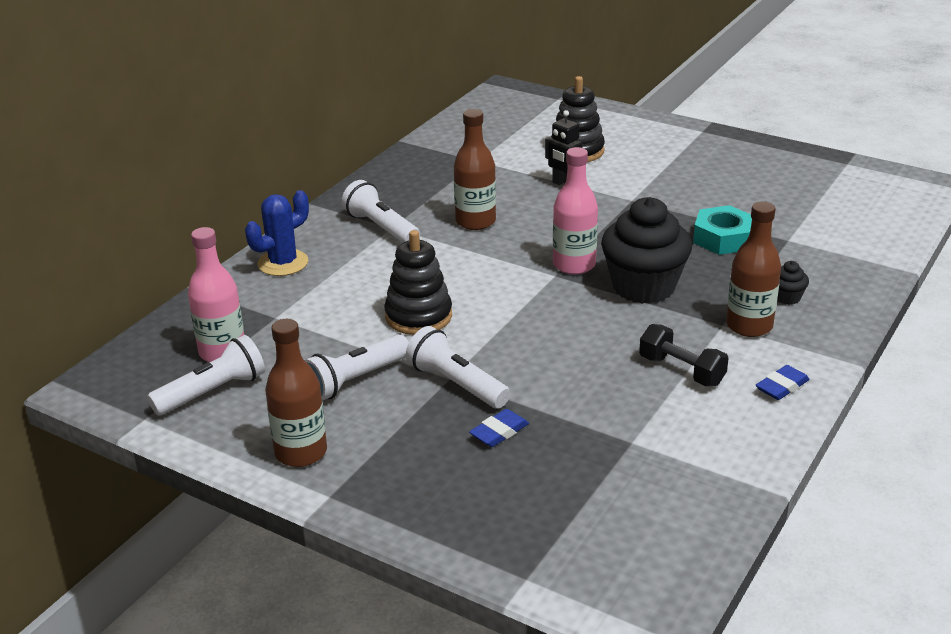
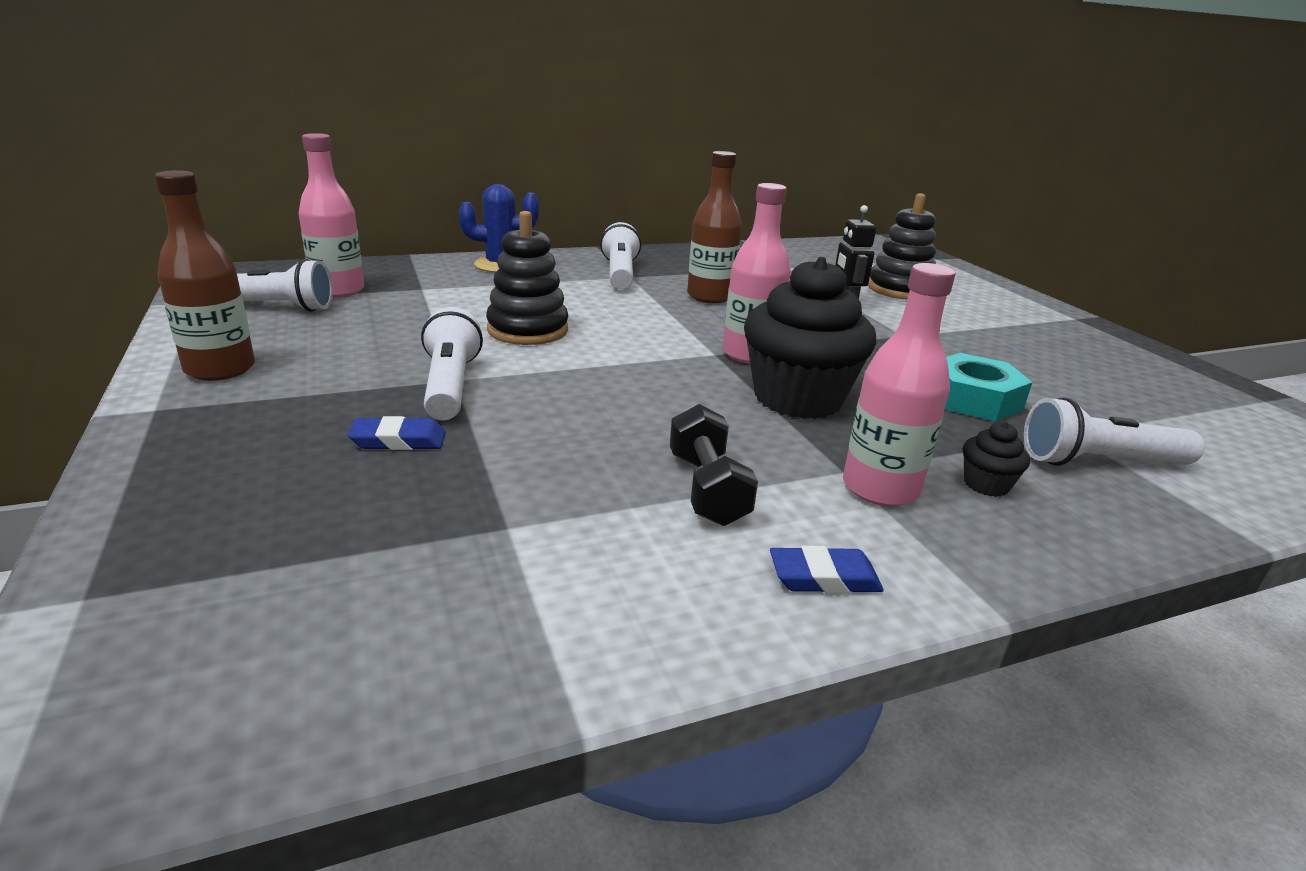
camera: 35 degrees right, 5 degrees down
(355, 380) = (380, 345): white flashlight -> white flashlight (1099, 462)
(749, 326) = (880, 488): brown bottle -> pink bottle

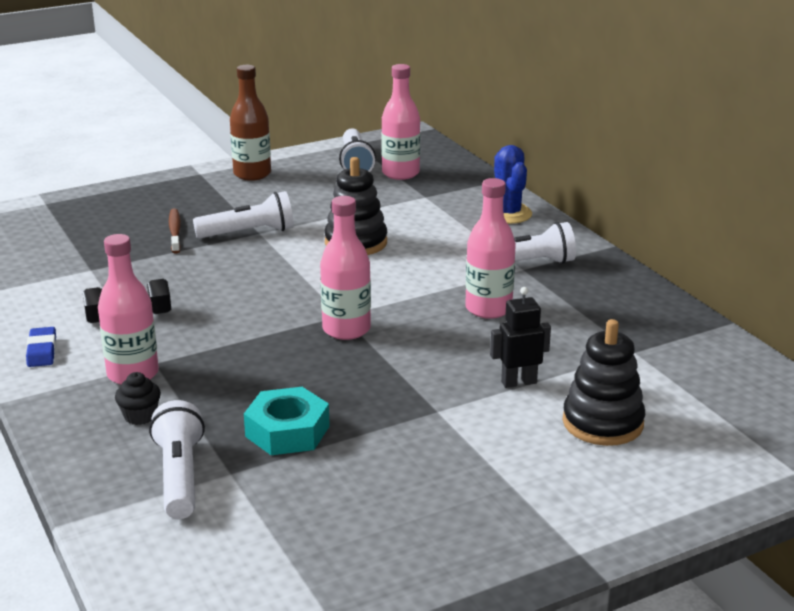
camera: 85 degrees right, 0 degrees up
(398, 440) = (175, 231): blue eraser -> brown toothbrush
(710, 296) = (488, 309): brown bottle -> pink bottle
(798, 398) = (264, 349): black cupcake -> none

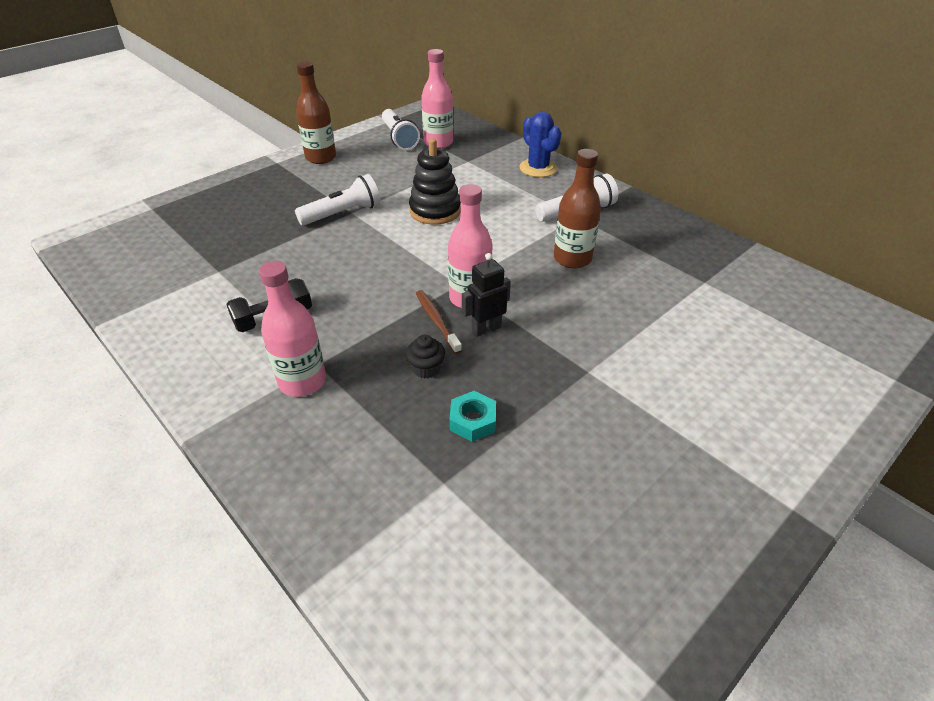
camera: 15 degrees left, 15 degrees up
(42, 351) = (204, 370): blue eraser -> none
(140, 416) = (329, 430): black cupcake -> black cupcake (426, 369)
(175, 231) = (279, 221): brown toothbrush -> brown toothbrush (436, 321)
(180, 476) = (398, 498): white flashlight -> none
(287, 431) = (473, 421): turquoise nut -> turquoise nut, size x0.66
(488, 309) = (572, 259): pink bottle -> brown bottle
(518, 382) = (636, 328): black robot -> black robot (486, 329)
(602, 423) = (724, 358): black stacking toy -> none

